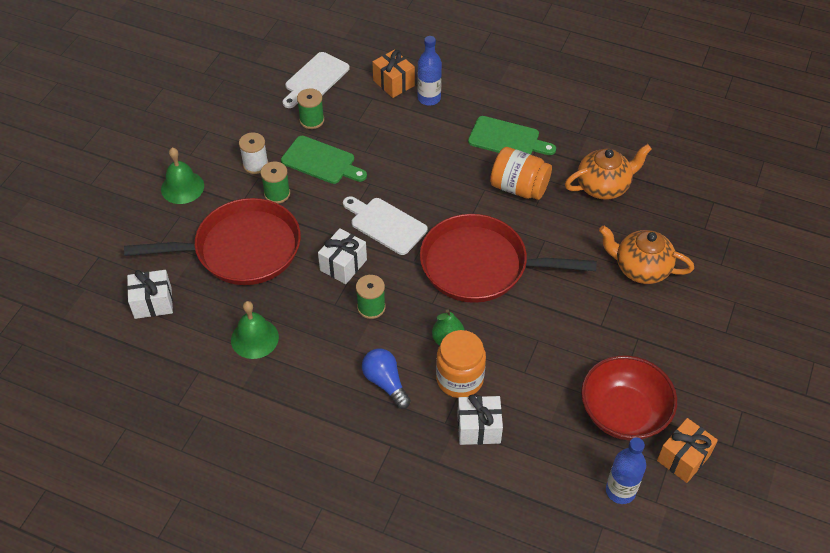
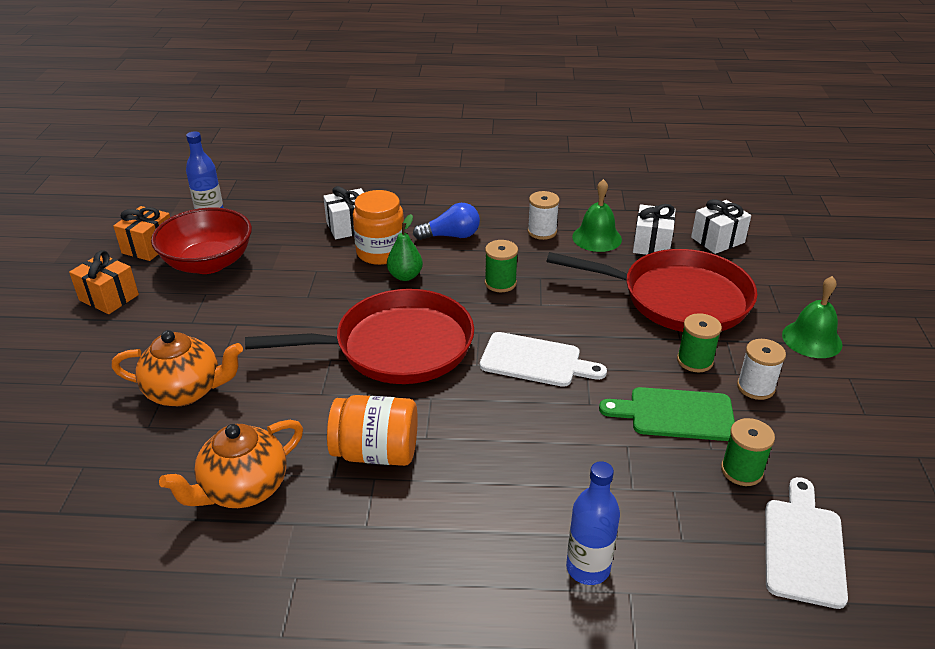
camera: 160 degrees right, 15 degrees down
(242, 249) = (678, 298): red pan -> red pan turned 135 degrees counterclockwise
(298, 362) = (542, 232): none -> white spool
(343, 265) = (556, 310): white gift -> white gift (652, 244)
(385, 383) = (451, 236): blue light bulb -> blue light bulb turned 45 degrees counterclockwise
(393, 83) = (668, 582): orange gift -> orange gift (109, 297)
(507, 139) = (419, 527): green cutting board -> none

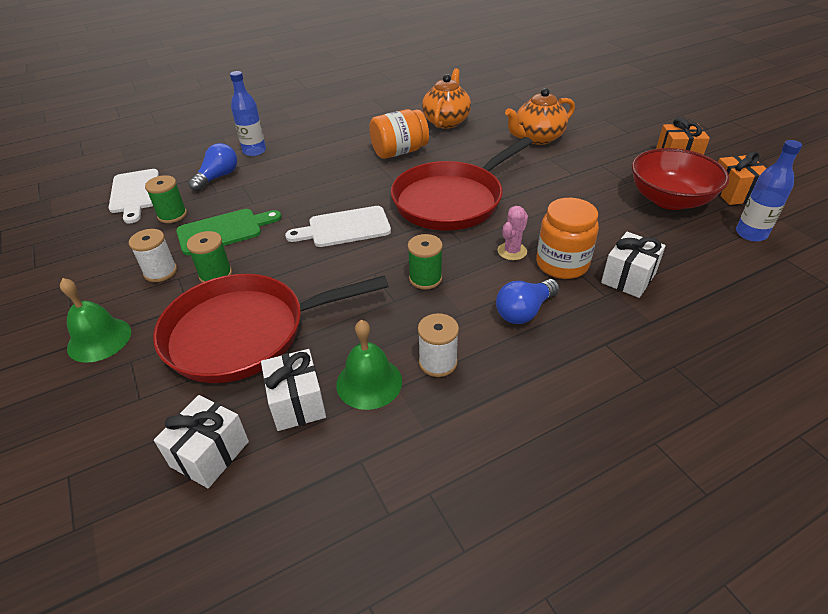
camera: 150 degrees right, 5 degrees up
(405, 276) = (512, 251): green pear -> pink cactus
(665, 524) = (218, 177): none -> blue light bulb

